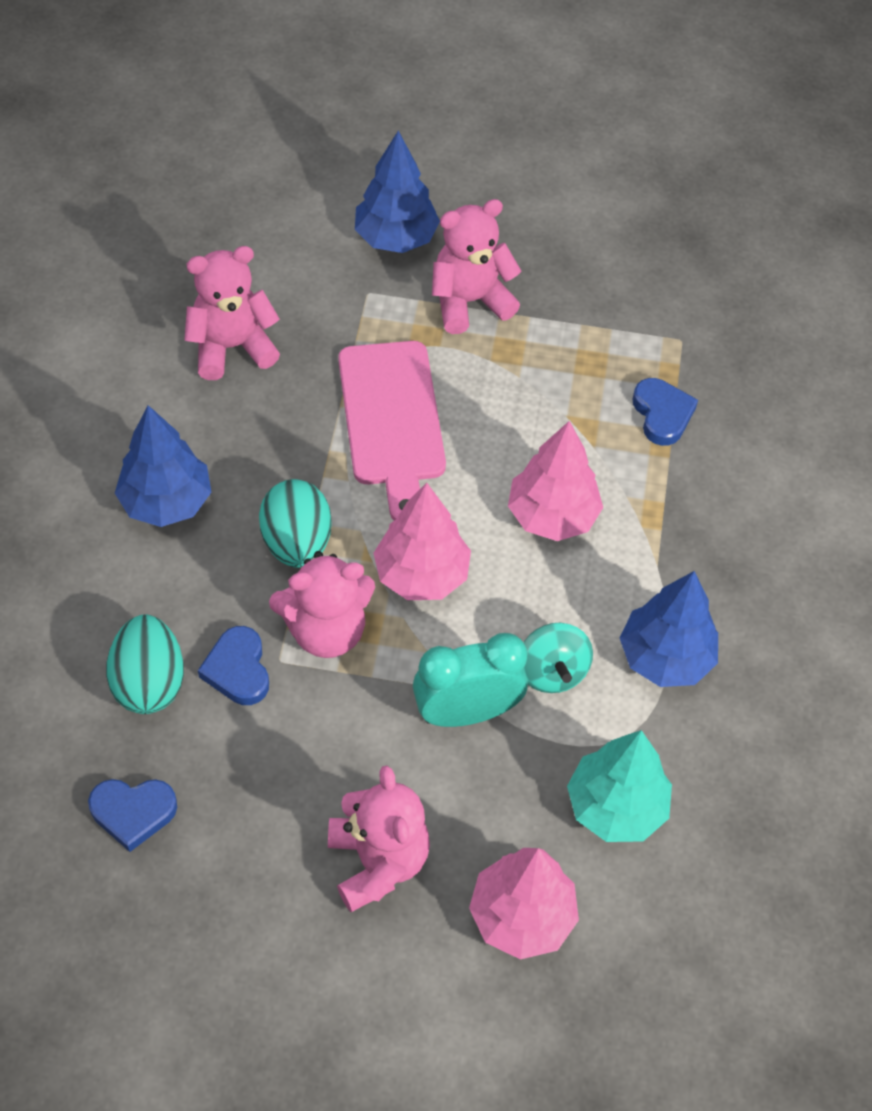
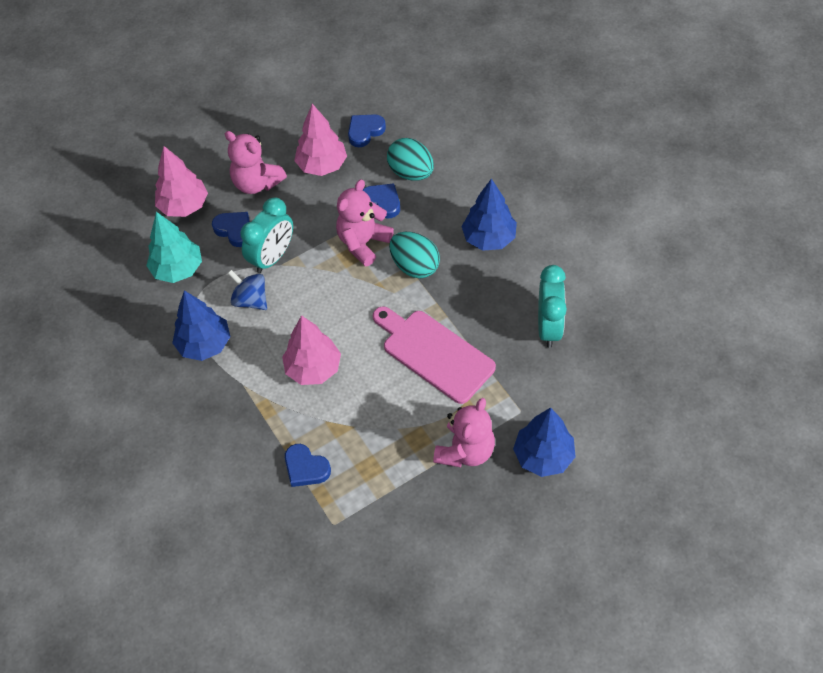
camera: 145 degrees right, 0 degrees up
(232, 347) = (549, 327): pink teddy bear -> turquoise clock
(422, 574) = (346, 295): pink tree -> pink tree (322, 165)
(482, 804) = (234, 230): none -> blue heart
(552, 671) = (250, 300): turquoise spinning top -> blue spinning top

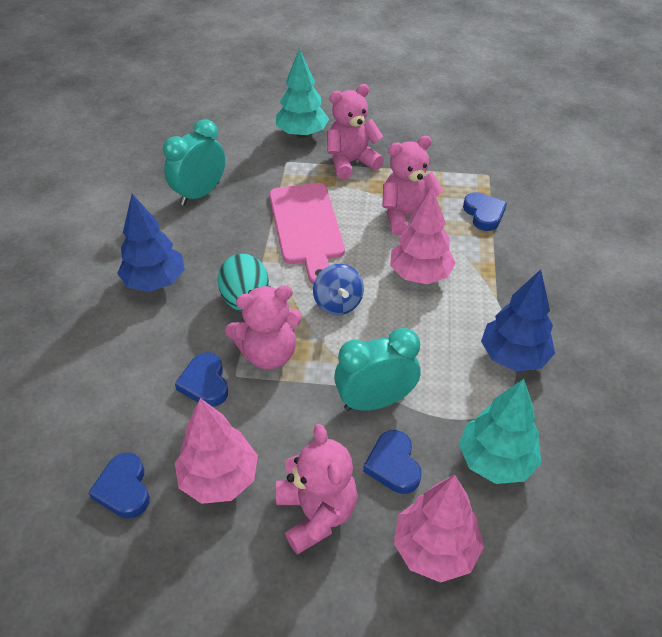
camera: 145 degrees left, 10 degrees down
(250, 300) = (433, 370): blue spinning top -> blue spinning top (338, 303)
(365, 131) = (124, 489): blue heart -> blue heart turned 75 degrees clockwise
(367, 420) = (407, 216): none -> pink teddy bear
(411, 172) = (139, 395): turquoise egg -> none
(543, 456) = (302, 134): blue tree -> turquoise tree

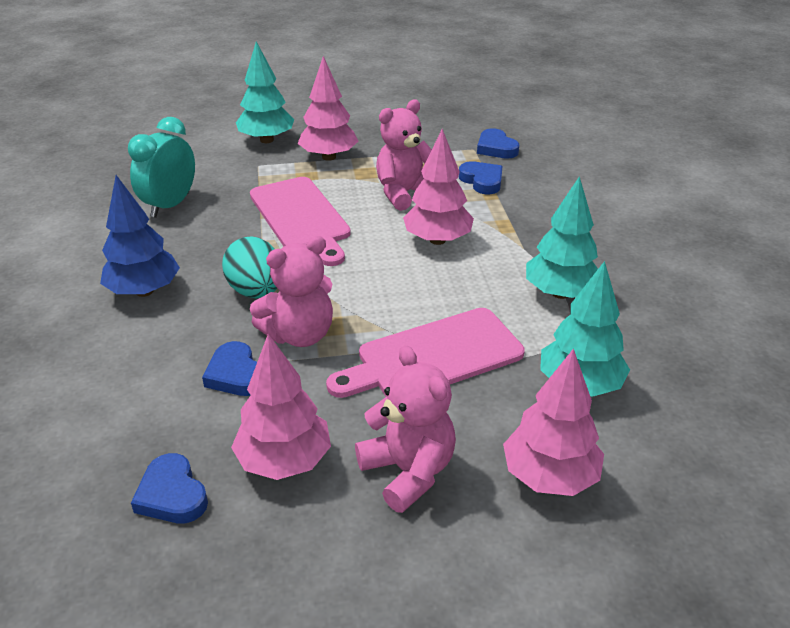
camera: 15 degrees left, 10 degrees down
(338, 303) = (360, 278): blue spinning top -> none
(351, 162) = (328, 157): pink teddy bear -> pink tree
(375, 401) = (433, 356): turquoise clock -> pink cutting board
(393, 465) = (475, 409): blue heart -> blue heart (496, 148)
(513, 356) = (560, 293): blue tree -> turquoise tree

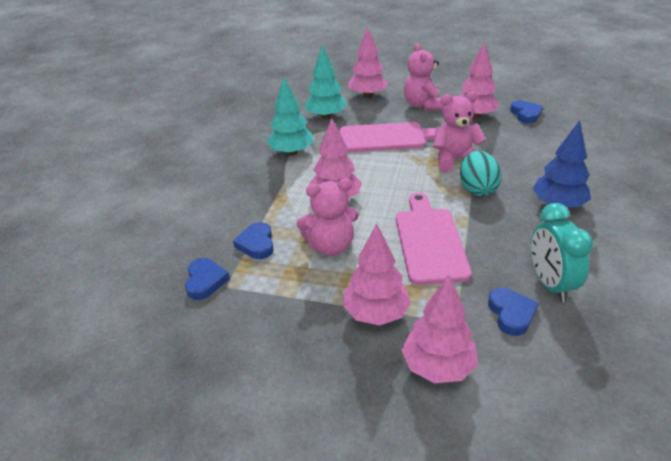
camera: 155 degrees left, 0 degrees up
(170, 205) = (550, 284): turquoise clock -> turquoise clock turned 120 degrees clockwise
(236, 374) = (495, 148): blue heart -> blue heart (511, 314)
(266, 140) = (438, 367): turquoise tree -> pink tree

